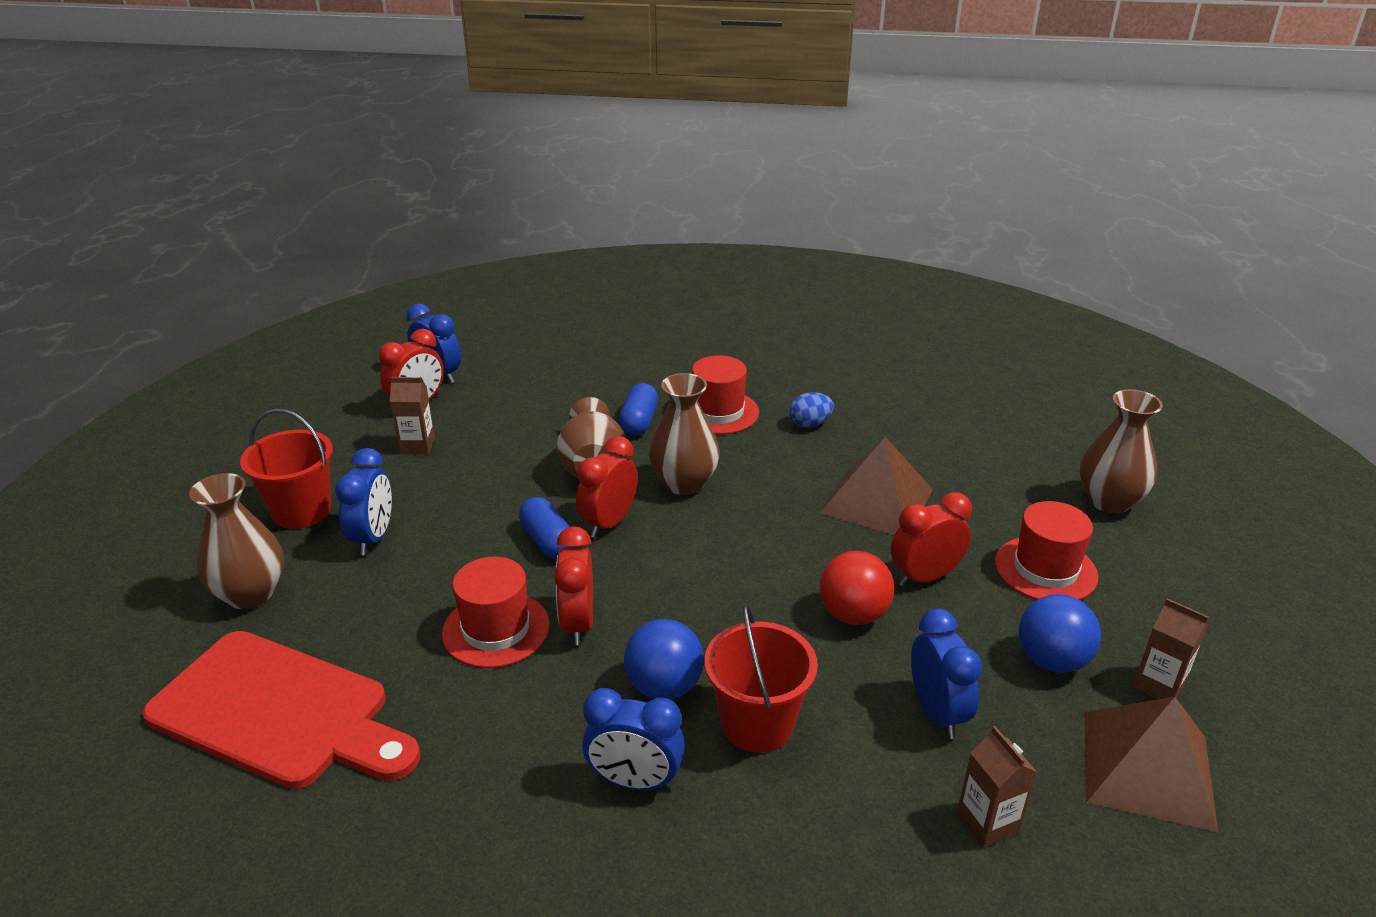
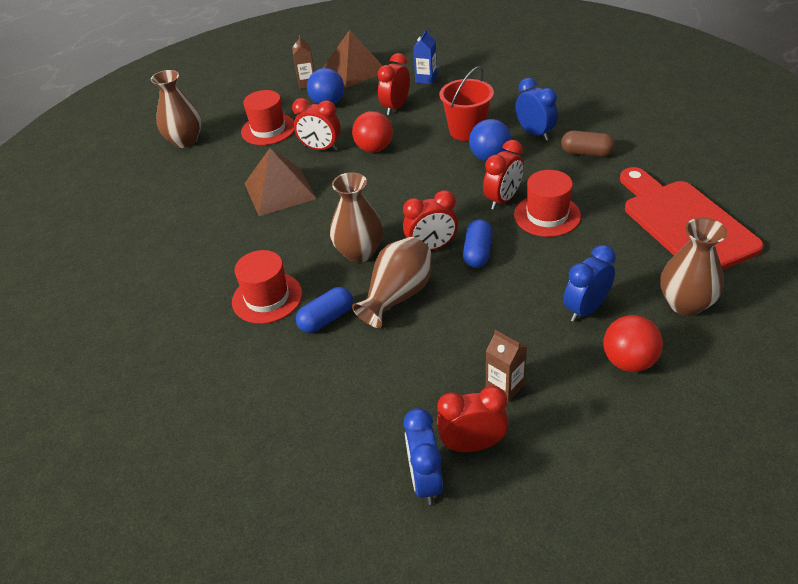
camera: 135 degrees left, 10 degrees up
(301, 511) = (628, 361): red bucket -> red ball
(509, 781) = (586, 153): none -> brown capsule
(810, 424) = (231, 256): blue egg -> none
(936, 712) = (395, 107): blue clock -> red clock
(987, 823) = (426, 79): brown carton -> blue carton

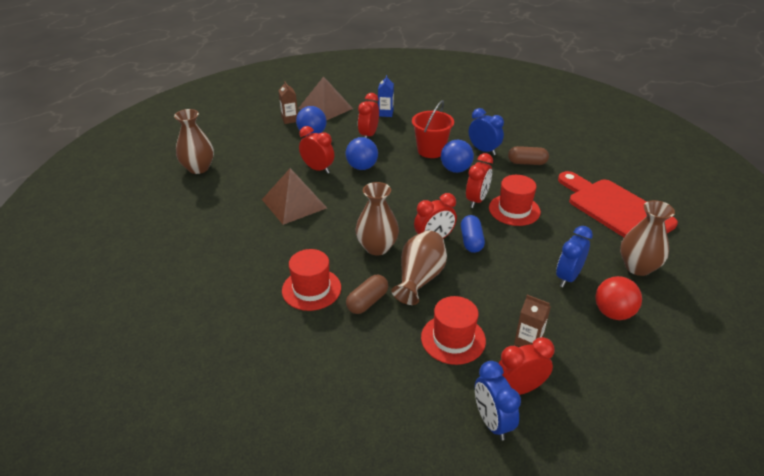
camera: 15 degrees left, 5 degrees down
(268, 129) = (268, 156): red hat -> red hat (453, 339)
(320, 148) = (318, 169): red clock -> red clock turned 150 degrees counterclockwise
(326, 319) = (367, 302): blue capsule -> brown capsule
(374, 148) = (362, 167): red ball -> blue ball

